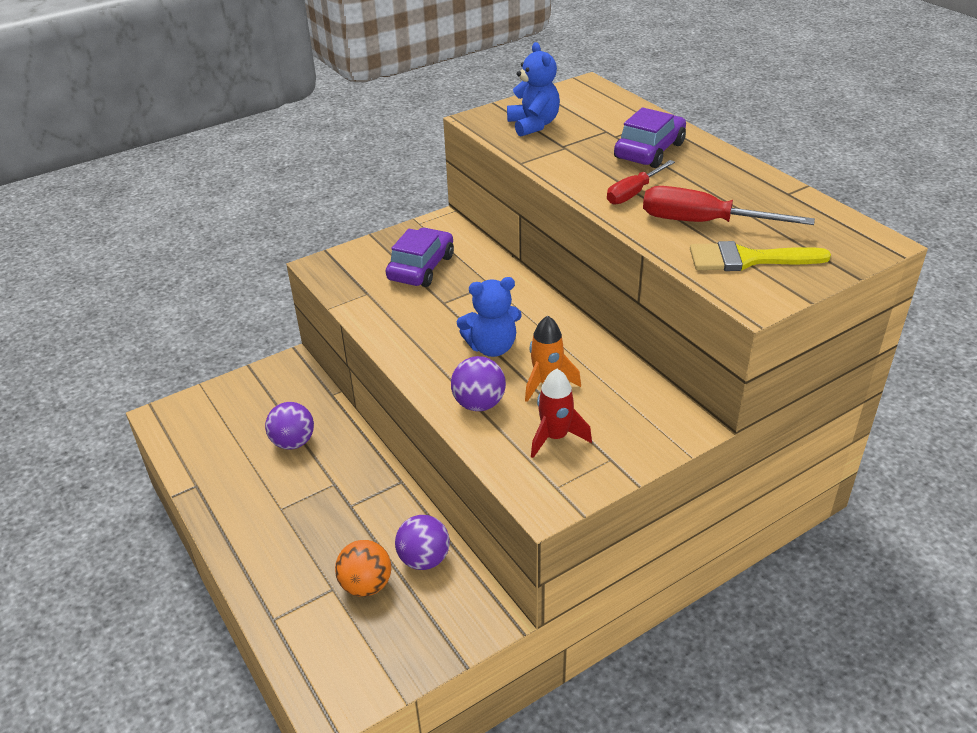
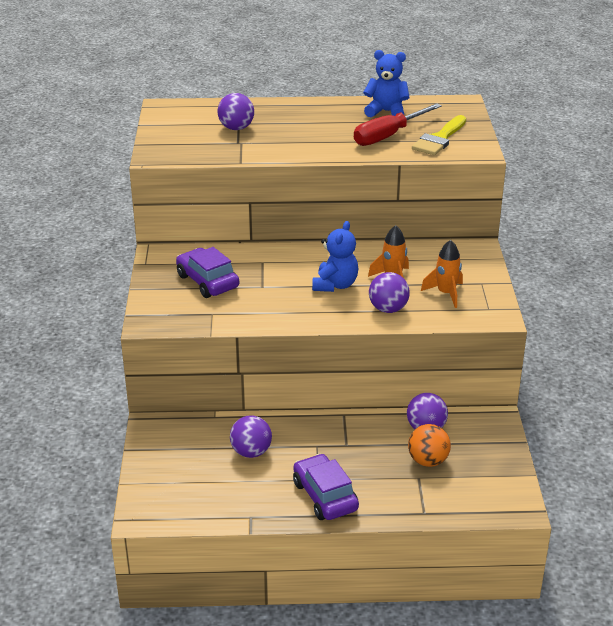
camera: 60 degrees left, 5 degrees down
(533, 125) = (194, 142): blue teddy bear -> blue teddy bear (386, 112)
(555, 437) = (446, 293): red rocket -> orange rocket
(593, 133) = (236, 128): none -> purple ball
(633, 193) = (329, 142): red screwdriver -> none
(649, 151) = (285, 120): purple car -> purple car (325, 496)

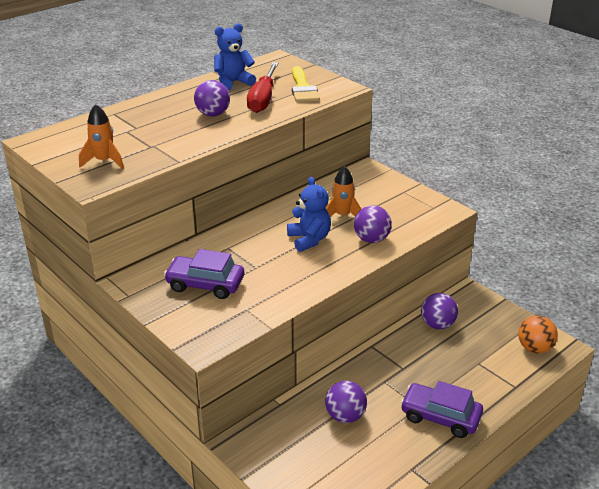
camera: 40 degrees left, 0 degrees up
(236, 128) = (131, 135): purple ball -> purple ball (213, 114)
(428, 461) = (469, 347): orange ball -> orange ball (534, 348)
(446, 293) = (392, 210): orange rocket -> orange rocket (104, 161)

